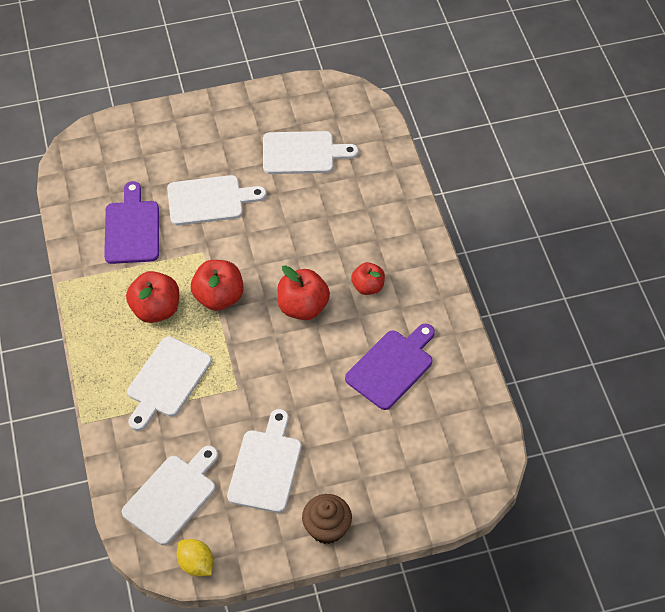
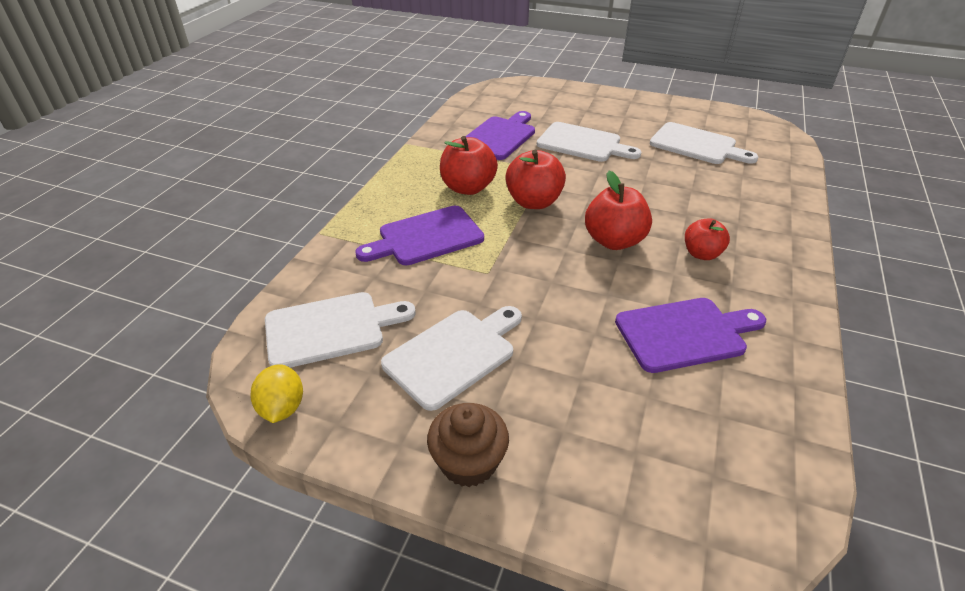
camera: 35 degrees right, 15 degrees down
(167, 380) = (426, 237): white cutting board -> purple cutting board

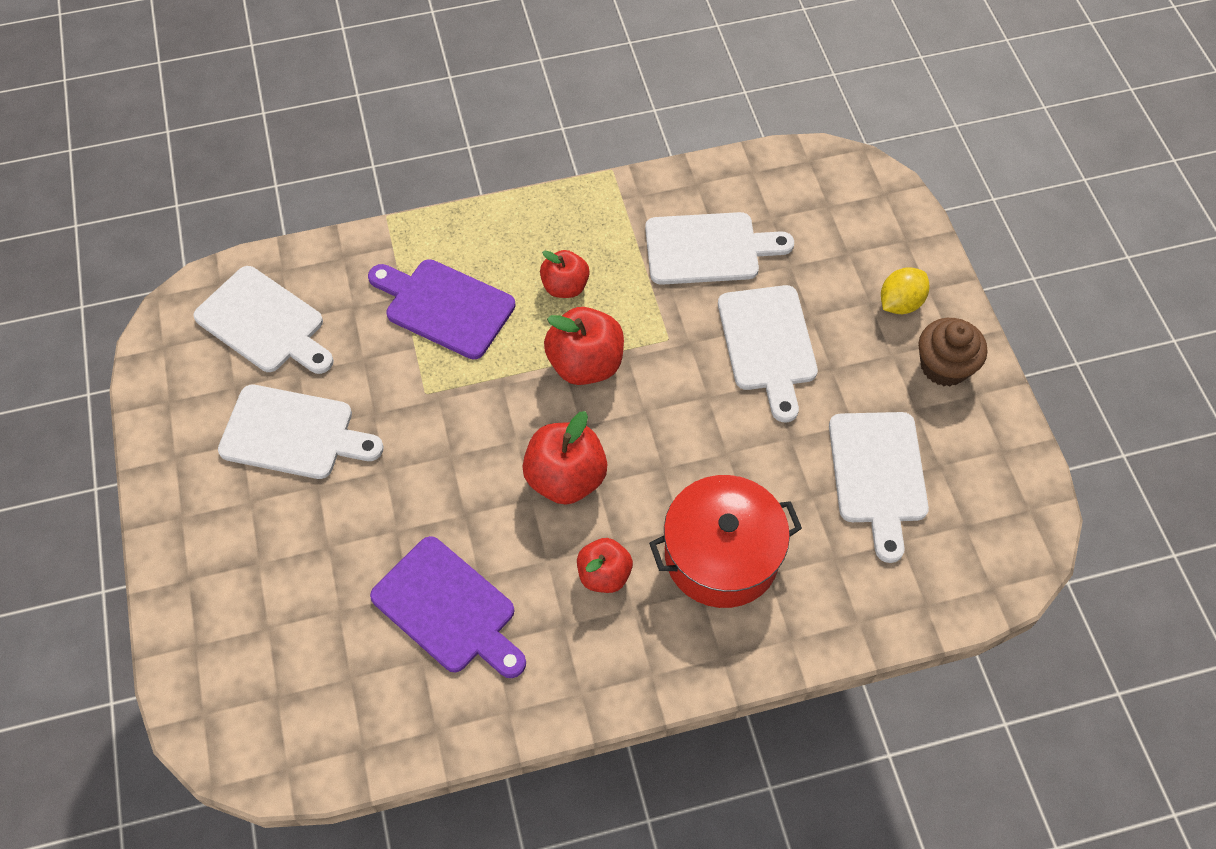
camera: 55 degrees right, 20 degrees up
(282, 408) = (161, 355): yellow lemon -> yellow lemon (900, 303)
(468, 188) = (565, 286): red apple -> red apple, size x0.64
(468, 462) = (185, 513): brown cupcake -> brown cupcake (944, 366)
(499, 137) = (708, 249): purple cutting board -> white cutting board
(716, 208) = (721, 555): none -> red pot

